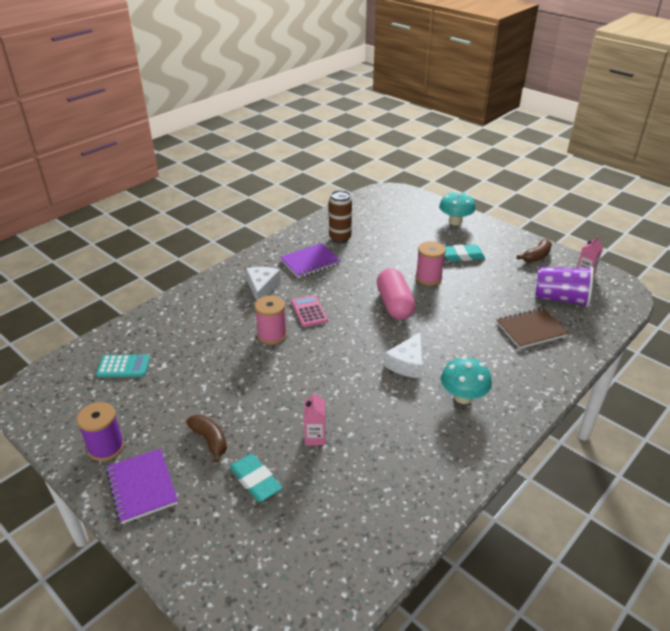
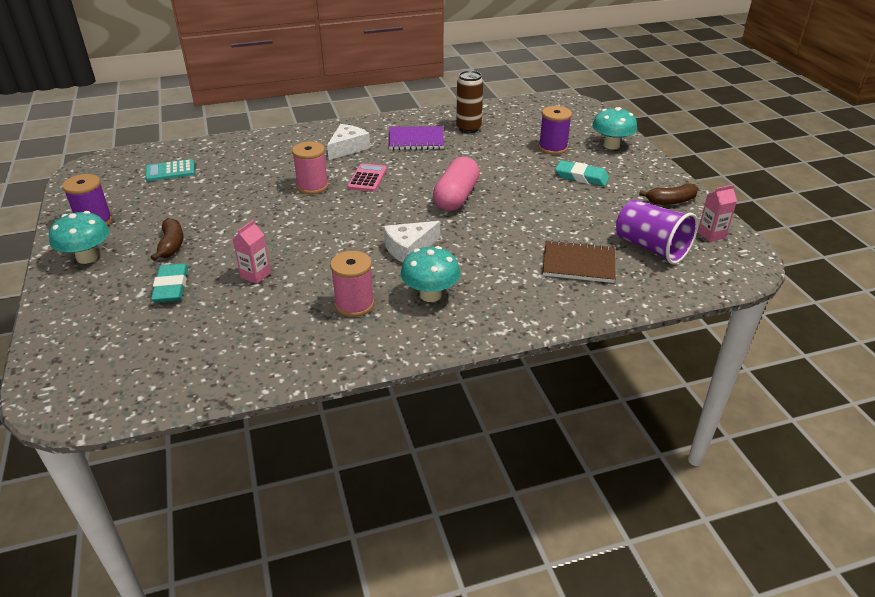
camera: 30 degrees right, 0 degrees up
(123, 366) = (170, 171): turquoise calculator -> turquoise calculator turned 135 degrees clockwise
(142, 486) = (87, 257): purple notebook -> turquoise mushroom
(418, 236) = (553, 148): none -> purple spool
(428, 278) = (520, 185): pink spool -> pink spool (354, 304)

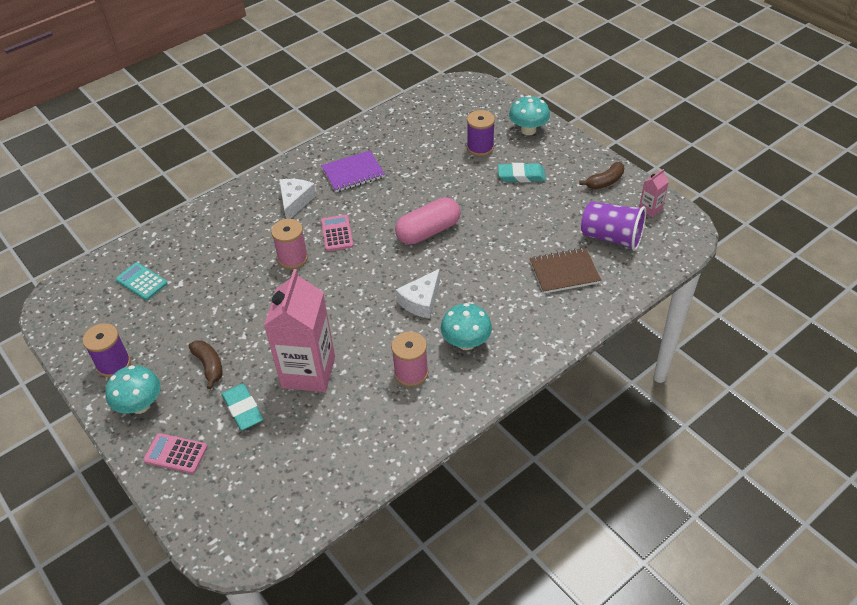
camera: 20 degrees left, 10 degrees up
(82, 304) = (176, 454): none -> pink calculator
(170, 171) = (141, 282): turquoise calculator -> turquoise calculator turned 75 degrees clockwise
(255, 275) = (308, 372): pink carton -> pink carton, size x2.33
(456, 197) = (428, 231): pink capsule -> pink capsule turned 60 degrees clockwise
(468, 128) = (393, 144): brown can -> none

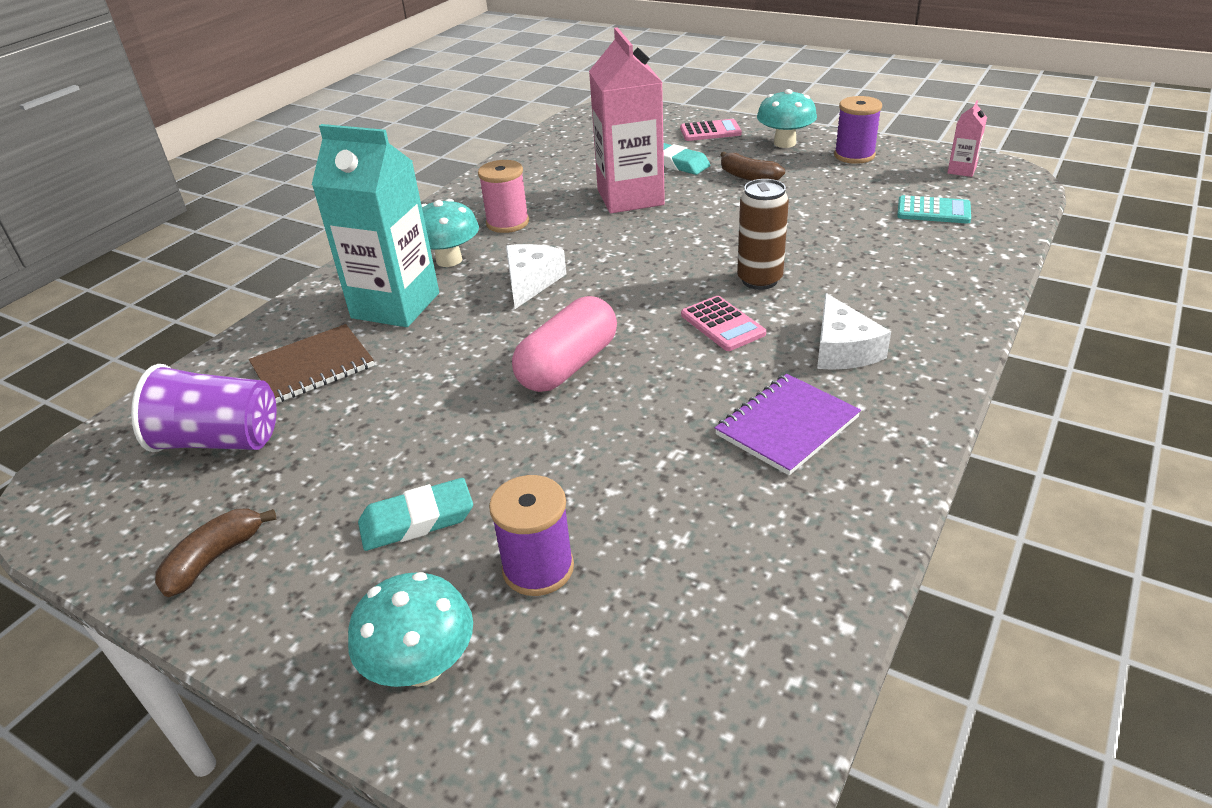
camera: 160 degrees right, 10 degrees down
(293, 258) = (759, 280): pink spool -> brown can
(510, 307) = (395, 305): none -> turquoise carton
(650, 209) = (121, 519): pink carton -> pink carton (961, 170)

